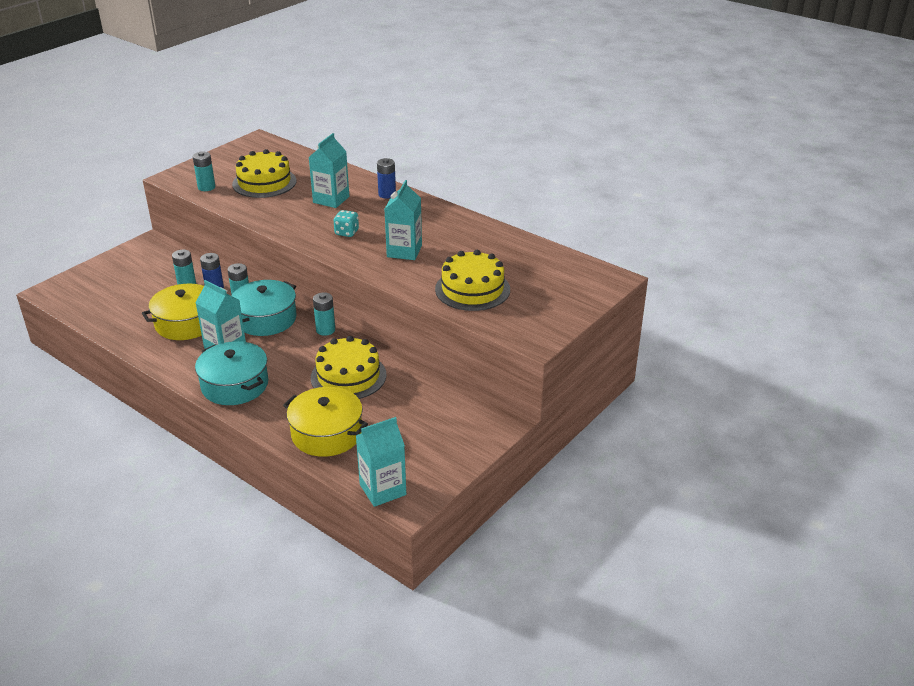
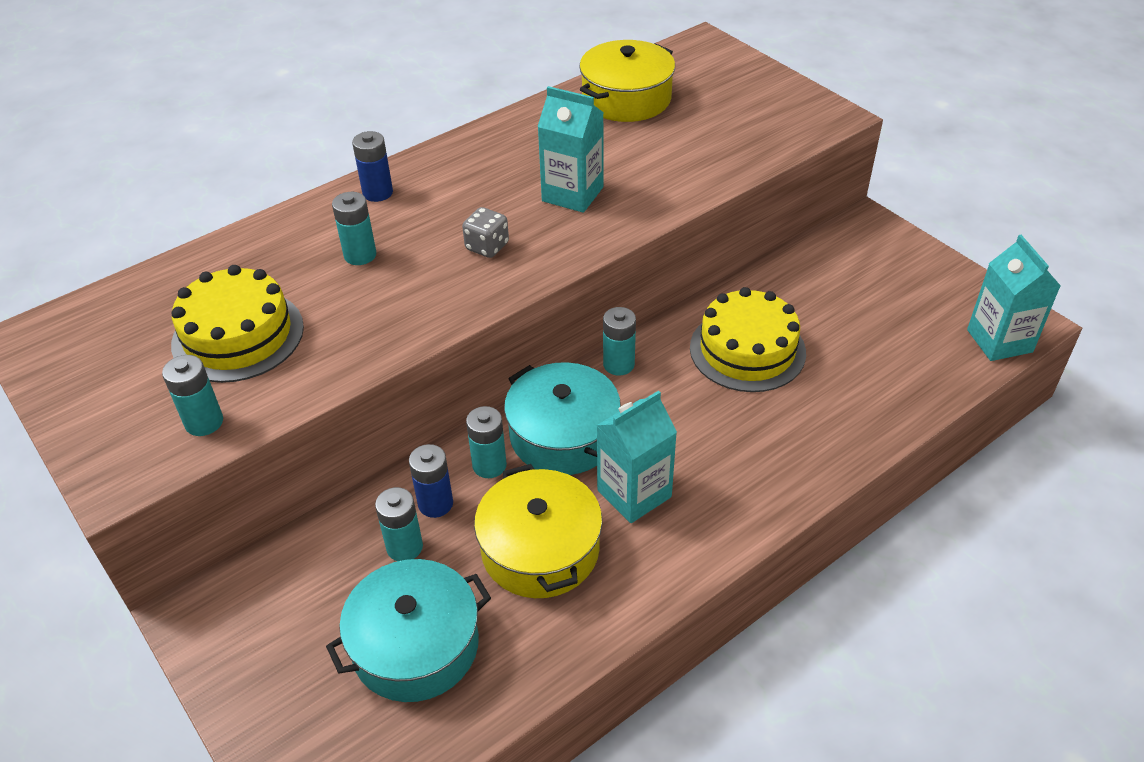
camera: 75 degrees left, 10 degrees up
(235, 385) = (747, 484): turquoise pot -> turquoise pot (415, 645)
(327, 433) = (881, 384): yellow pot -> yellow pot (626, 99)
(331, 199) = (360, 255): turquoise carton -> turquoise battery
(347, 232) = (487, 247): turquoise dice -> grey dice
(472, 289) = (699, 147): yellow cake -> none

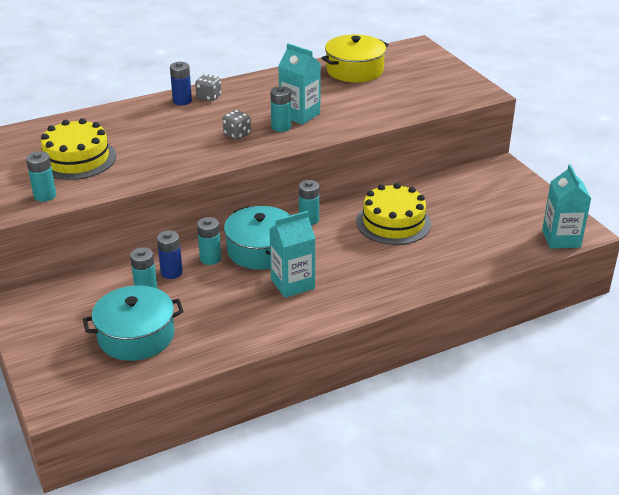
camera: 10 degrees right, 10 degrees down
(360, 255) = (160, 130): turquoise battery -> turquoise battery (281, 127)
(418, 179) = (209, 97): none -> grey dice
(540, 549) = (225, 302): yellow pot -> none

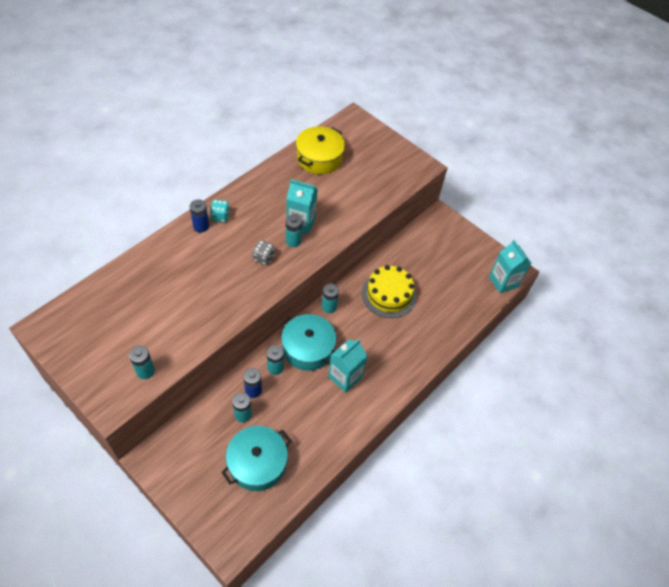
camera: 25 degrees left, 20 degrees up
(77, 159) = (149, 319): yellow cake -> none
(209, 97) = (220, 216): grey dice -> turquoise dice

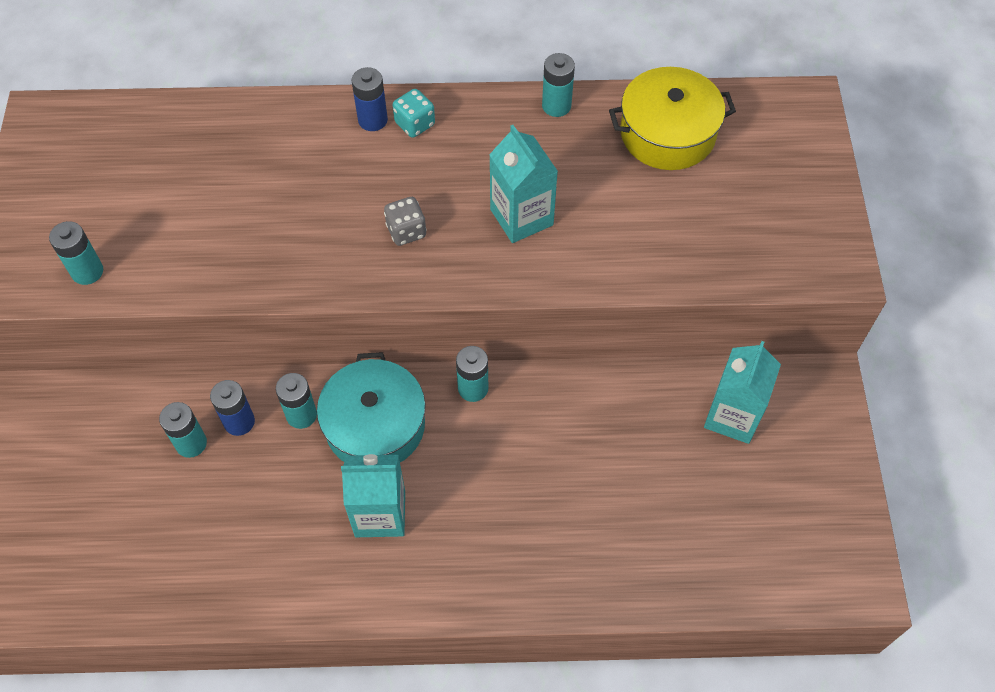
camera: 50 degrees right, 5 degrees up
(257, 463) = (137, 527): turquoise pot -> none
(293, 241) = (478, 237): turquoise battery -> turquoise battery (556, 106)
(389, 294) = (587, 444): yellow cake -> none
(503, 281) = (816, 586): turquoise carton -> turquoise carton (732, 416)

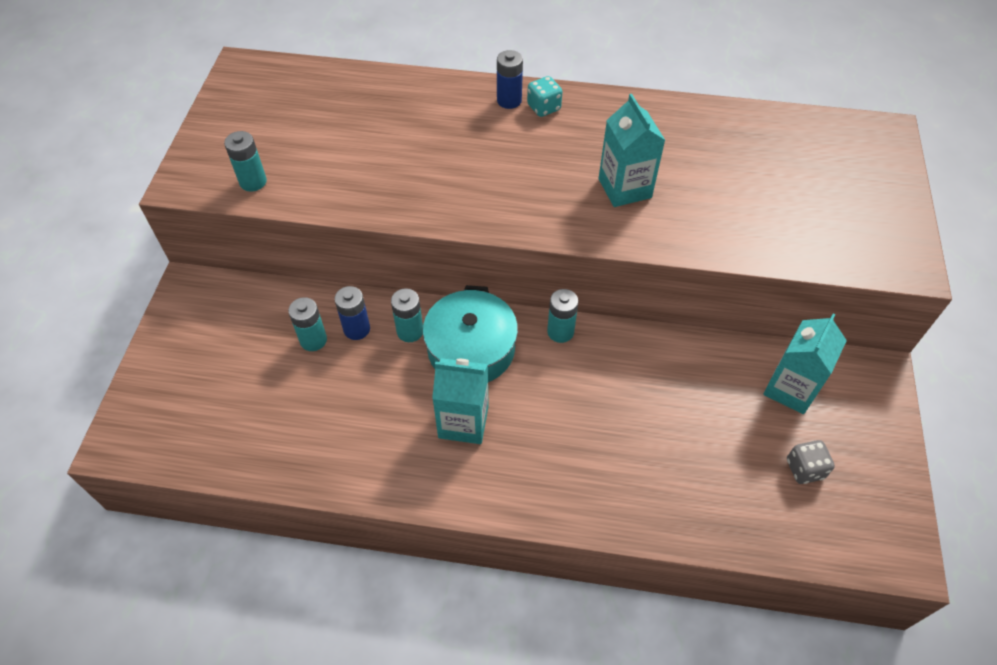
camera: 10 degrees right, 5 degrees down
(406, 231) = (523, 186): grey dice -> grey dice (804, 469)
(556, 106) = (666, 108): turquoise battery -> none
(667, 133) = (760, 140): yellow pot -> none

